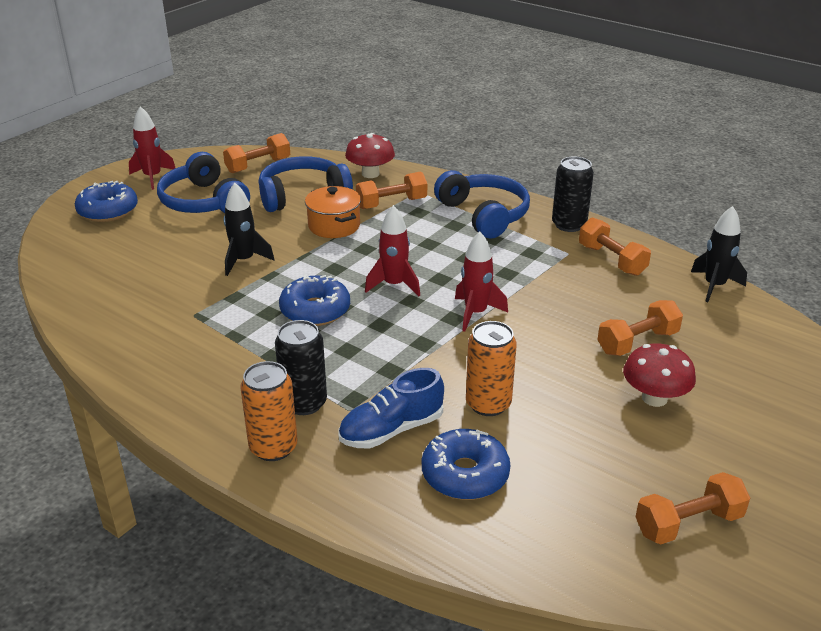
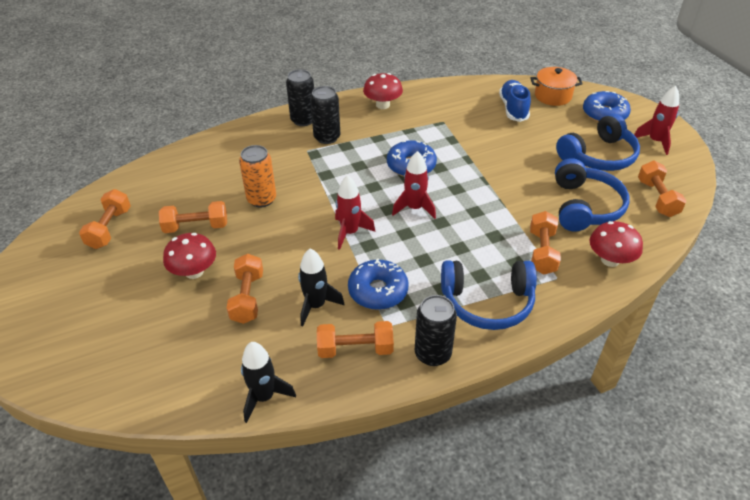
camera: 120 degrees right, 10 degrees up
(178, 381) = (383, 105): none -> red mushroom
(204, 202) = (598, 156): blue headphones -> blue headphones turned 150 degrees clockwise
(244, 261) = (495, 153): black rocket -> black rocket (316, 305)
(273, 447) = (303, 120): orange can -> black can
(334, 226) = (520, 207): orange pot -> orange pot (553, 96)
(391, 430) = (278, 158): blue shoe -> blue shoe (513, 108)
(465, 474) = (223, 170): blue donut -> blue donut (378, 291)
(593, 437) = (196, 227): none -> orange dumbbell

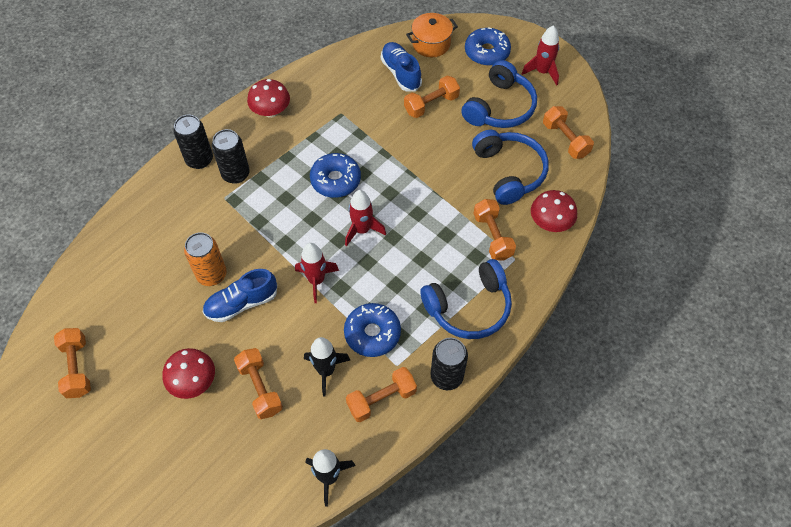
camera: 25 degrees left, 15 degrees up
(196, 227) = (165, 332): orange dumbbell -> orange dumbbell (431, 104)
(273, 228) = (242, 303): none -> blue shoe

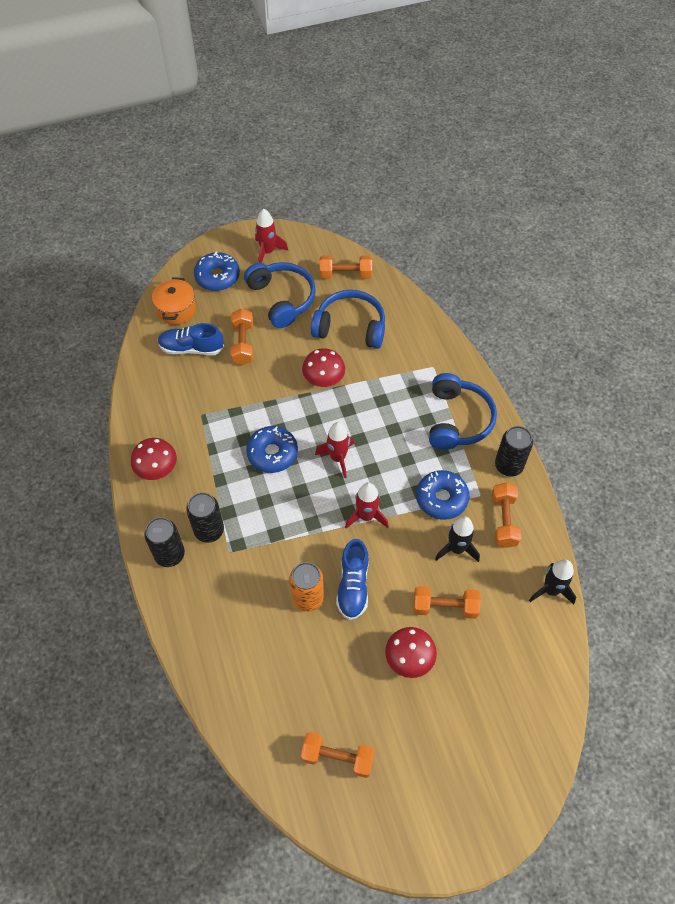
camera: 60 degrees left, 0 degrees up
(492, 236) = (403, 370): orange dumbbell -> none
(550, 223) = (415, 327): red mushroom -> red mushroom (324, 379)

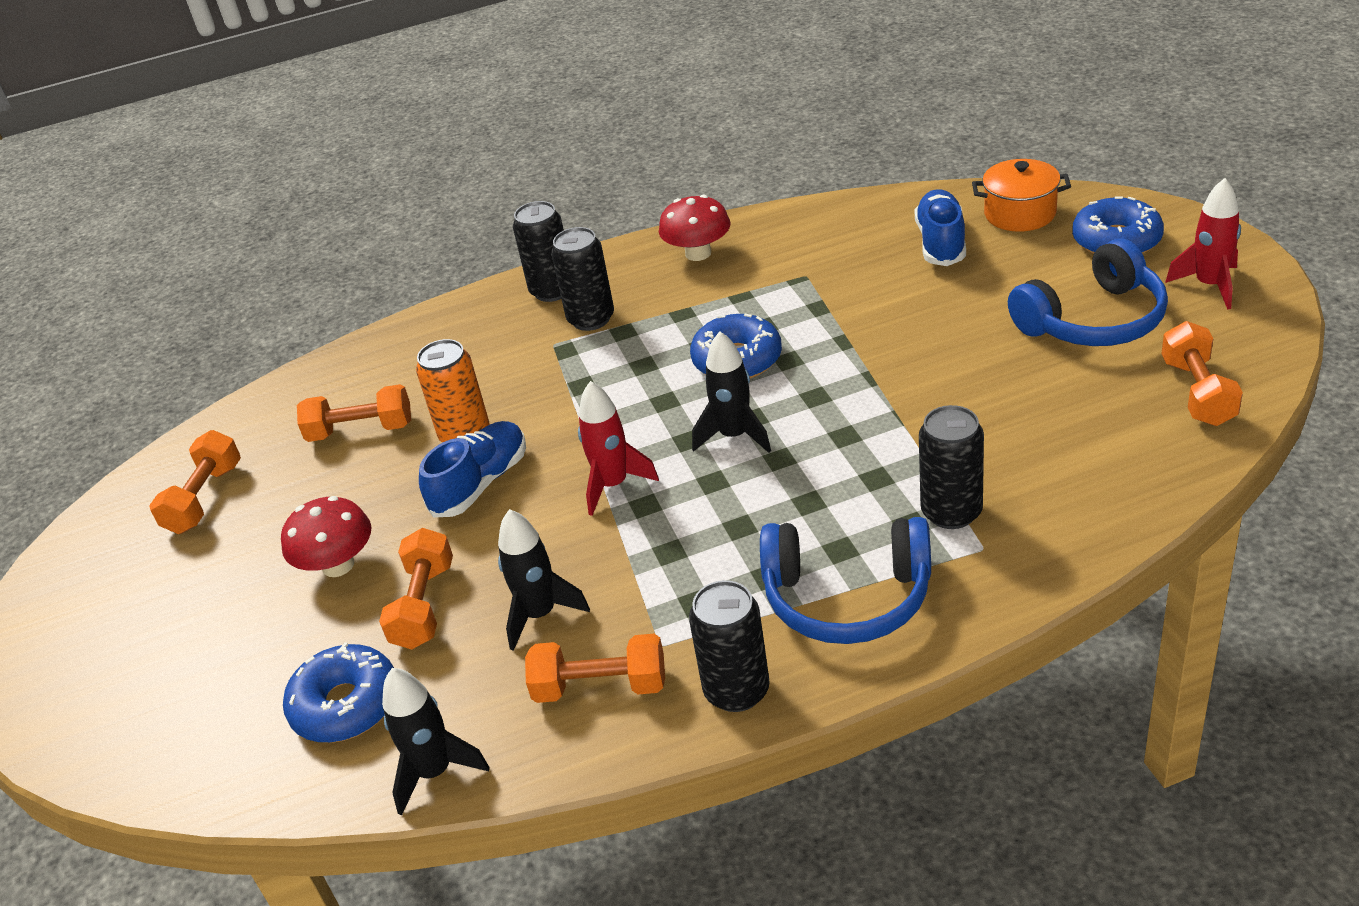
camera: 95 degrees right, 20 degrees down
(243, 344) = (967, 293): orange dumbbell -> orange dumbbell (361, 430)
(324, 379) = (910, 397): red mushroom -> none
(338, 458) = (734, 436): red rocket -> black rocket
(350, 327) = (1053, 415): blue headphones -> none
(353, 585) = (480, 484): blue shoe -> blue shoe turned 120 degrees clockwise
(409, 374) = (951, 512): none -> black can
(441, 498) = (651, 585): blue donut -> blue donut (346, 705)

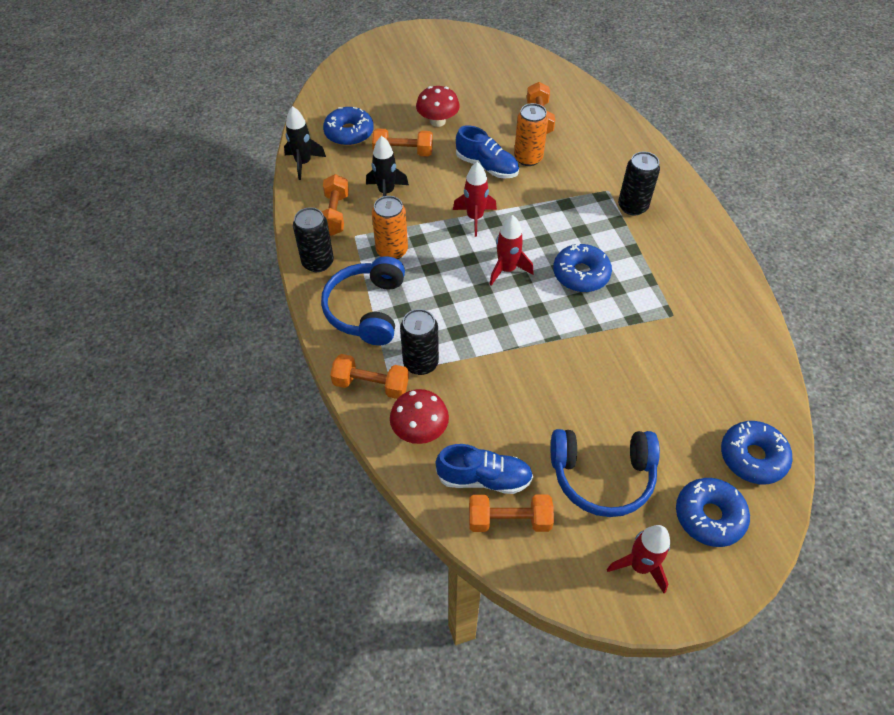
camera: 85 degrees right, 15 degrees up
(205, 498) = (496, 71): orange dumbbell -> orange dumbbell (371, 385)
(552, 291) = (665, 188): black can -> none
(698, 253) = (705, 259): red mushroom -> red mushroom (420, 430)
(699, 584) = (392, 251): none -> orange can
(734, 436) = (507, 270): black rocket -> red rocket
(941, 243) = (711, 399): blue shoe -> blue shoe (484, 478)
(1020, 214) = (752, 457): orange pot -> blue donut
(1093, 320) = (602, 476): blue headphones -> blue headphones turned 60 degrees counterclockwise

